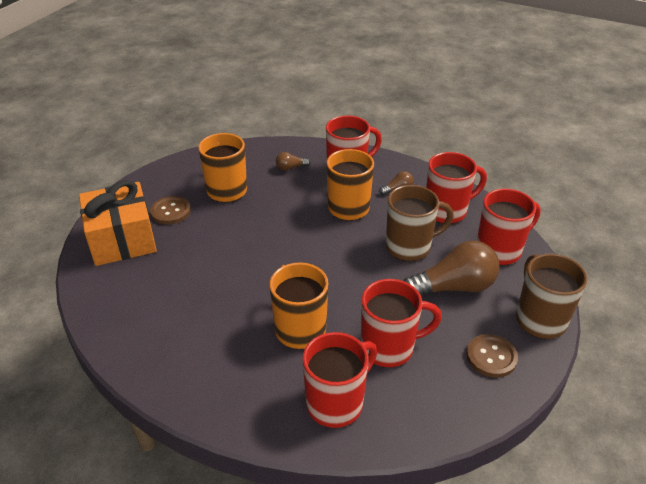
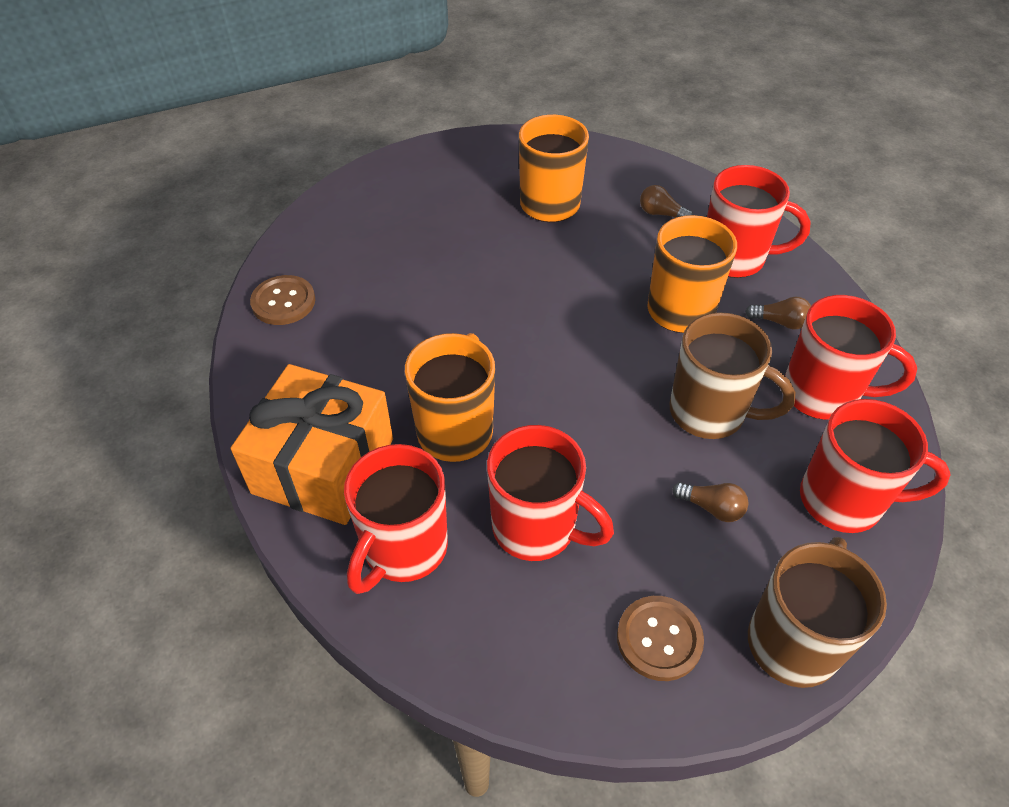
camera: 40 degrees right, 10 degrees up
(122, 239) = (380, 204): orange gift -> orange gift (323, 466)
(170, 211) = (461, 197): brown button -> brown button (283, 302)
(336, 403) = (403, 549): red mug -> red mug turned 120 degrees clockwise
(454, 287) = (712, 508): brown light bulb -> brown light bulb, size x0.44

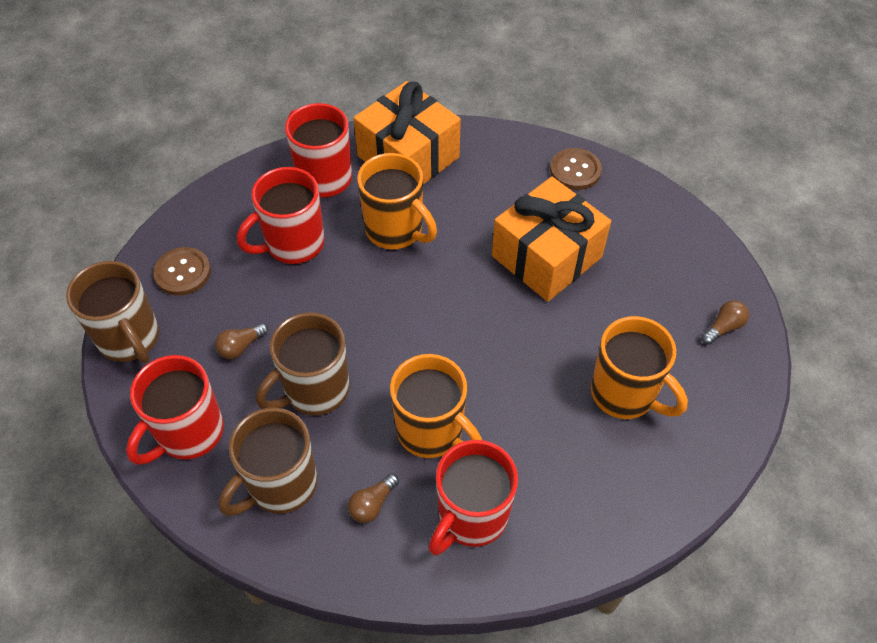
camera: 115 degrees right, 5 degrees up
(423, 290) = (546, 256): none -> orange gift
(661, 214) = (567, 485): brown light bulb -> brown light bulb (723, 327)
(822, 394) = (281, 485): red mug -> brown mug

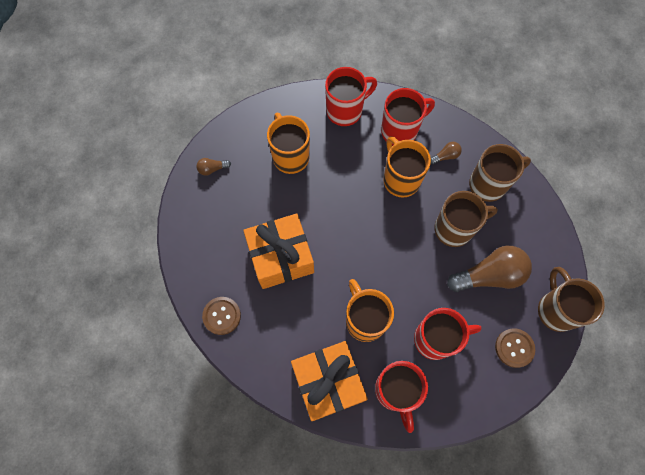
camera: 155 degrees left, 15 degrees up
(189, 433) = (531, 233): red mug -> red mug (345, 110)
(241, 346) = (489, 275): brown light bulb -> brown light bulb, size x2.25

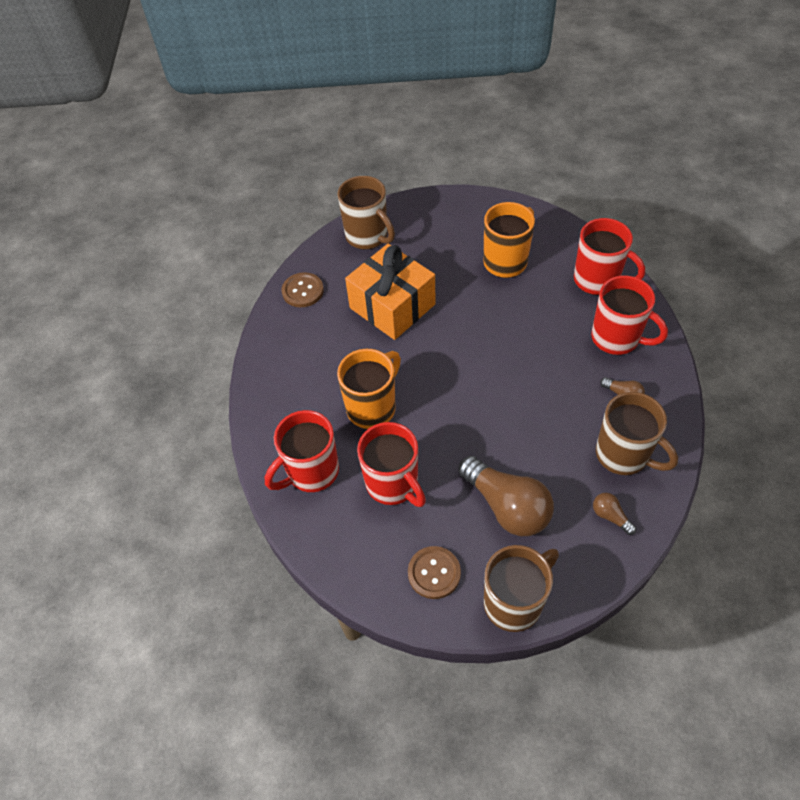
camera: 65 degrees right, 15 degrees down
(212, 169) = (444, 212): brown light bulb -> brown light bulb (610, 516)
(328, 382) = (286, 407): orange gift -> none
(400, 179) = (558, 365): orange mug -> none
(454, 229) = (539, 444): brown mug -> brown mug (368, 236)

